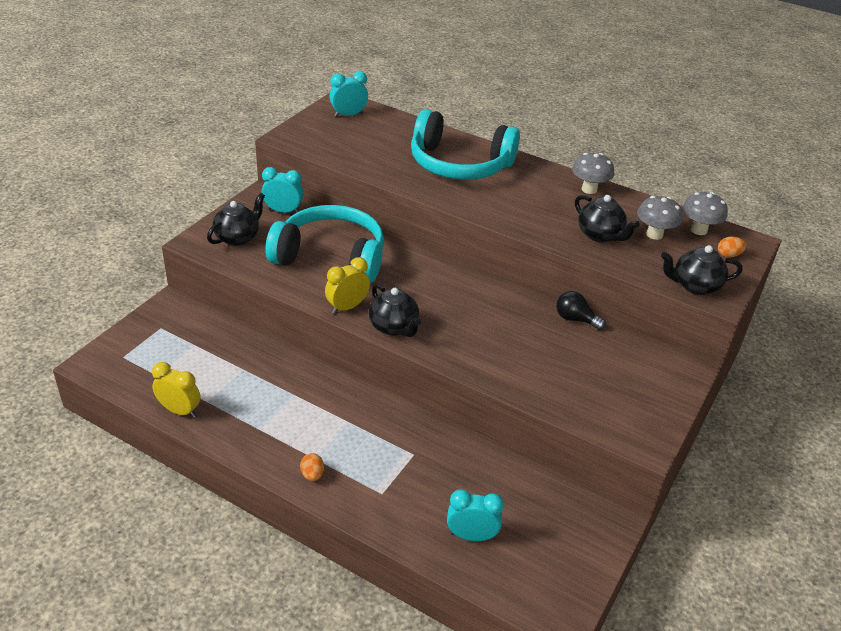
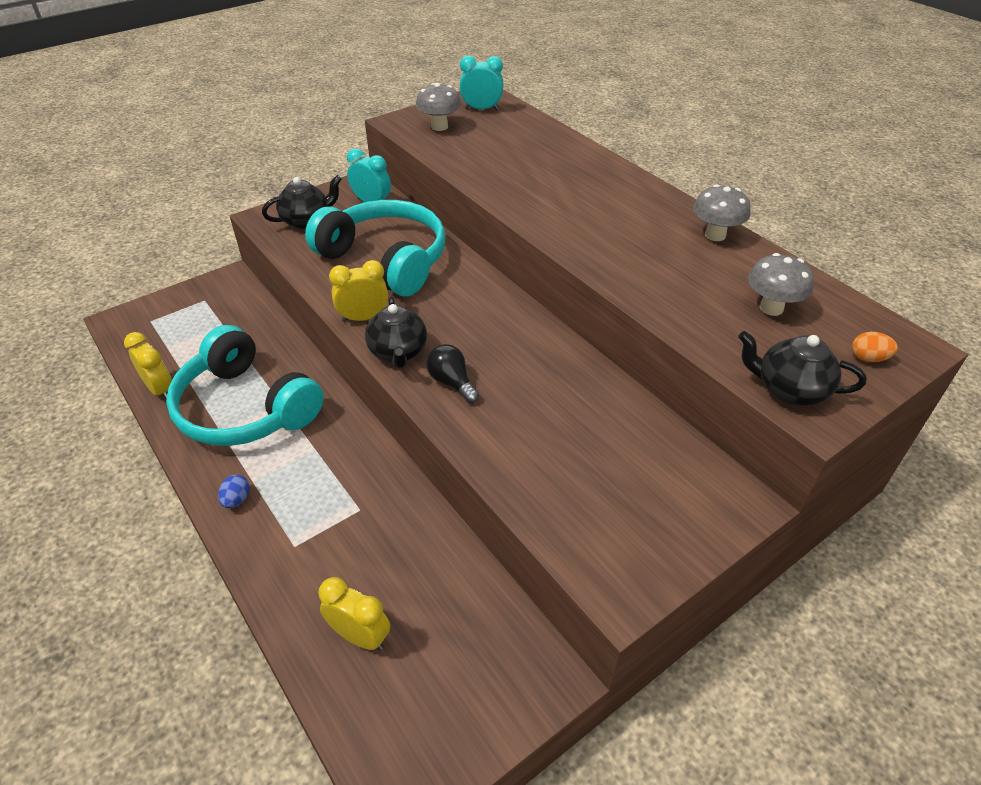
camera: 25 degrees right, 5 degrees up
(312, 475) = (237, 500): orange egg -> blue egg
(459, 164) = (568, 179): turquoise headphones -> turquoise headphones (245, 408)
(471, 536) = (360, 636): turquoise clock -> yellow clock
(575, 319) = (625, 396): black light bulb -> black light bulb (452, 382)
(600, 235) = (693, 294): black teapot -> none
(699, 230) = (841, 315): grey mushroom -> grey mushroom (439, 127)

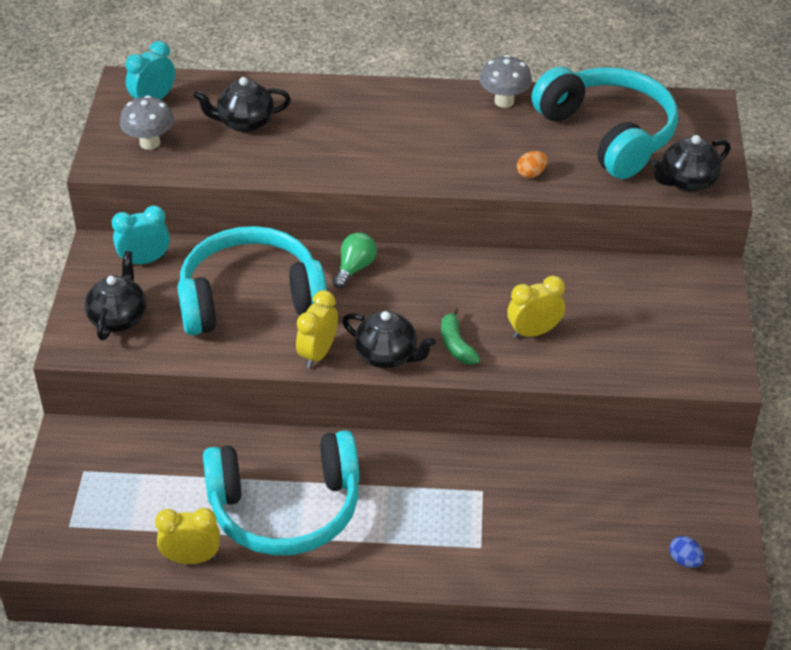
camera: 50 degrees left, 0 degrees up
(237, 500) = (395, 561): blue egg -> blue egg (684, 561)
(360, 636) = (599, 548): yellow clock -> yellow clock (534, 332)
(452, 382) = (456, 345): black light bulb -> green banana
(473, 287) = (354, 268): none -> green light bulb
(510, 147) = (244, 123): none -> black teapot
(771, 308) = (608, 134): grey mushroom -> turquoise headphones
(868, 358) = (696, 130): orange egg -> orange egg (531, 174)

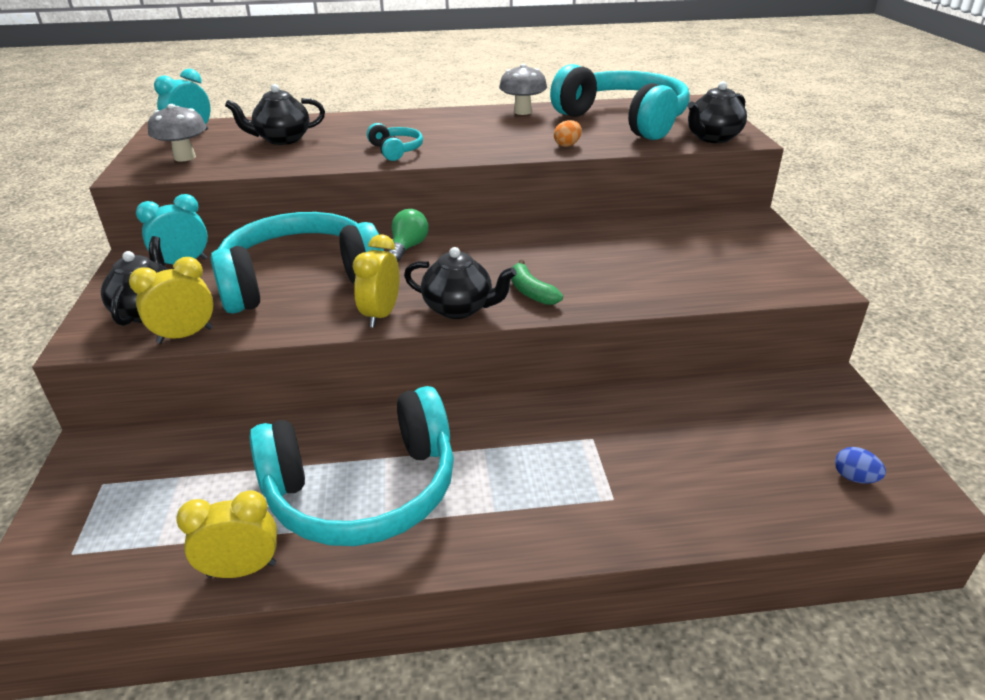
camera: 10 degrees left, 10 degrees down
(356, 159) = (396, 150): none -> turquoise headphones
(534, 332) = (607, 274): yellow clock -> yellow clock (185, 335)

